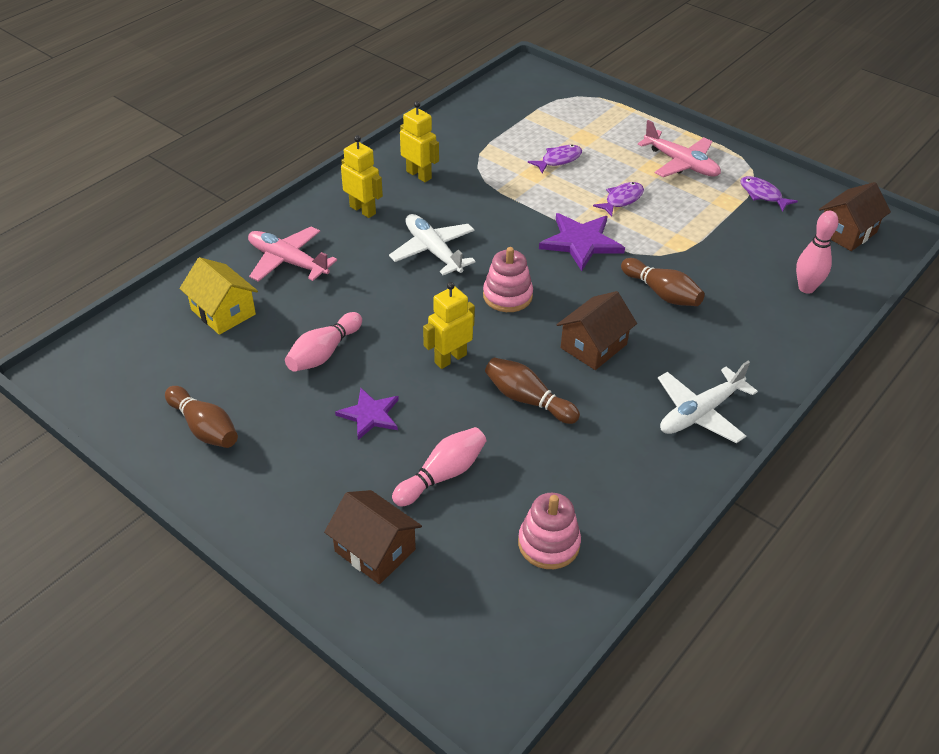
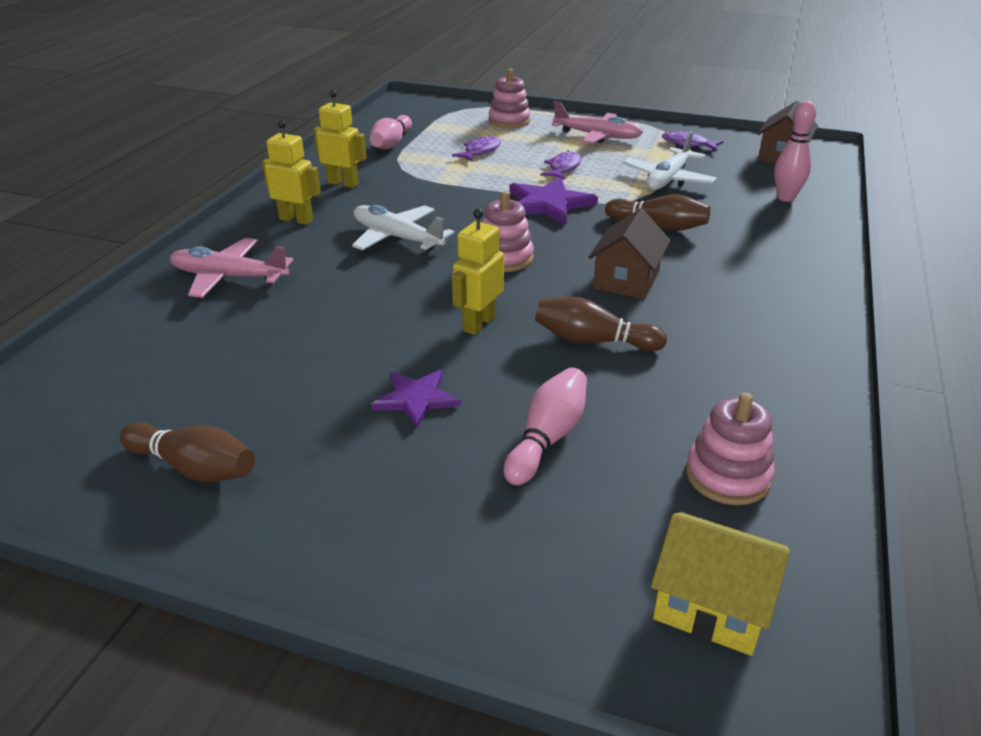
camera: 20 degrees left, 10 degrees down
(223, 312) = (166, 339): yellow house -> yellow house (711, 605)
(324, 353) = (321, 351): pink bowling pin -> pink bowling pin (391, 143)
(375, 550) = (516, 548): brown house -> none
(609, 123) = (509, 121): none -> pink stacking toy
(700, 413) = (780, 311): white plane -> white plane (668, 179)

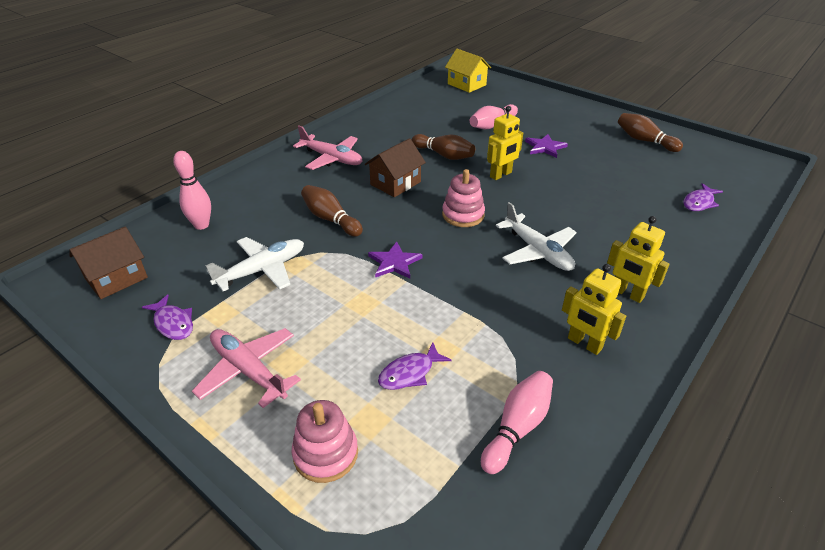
camera: 160 degrees left, 5 degrees up
(229, 277) = (667, 239): pink plane -> pink plane (332, 158)
(548, 204) = (394, 262): purple star -> purple star, size x0.65
(563, 168) = (341, 313): purple fish -> purple fish (699, 202)
(727, 476) = (431, 105): pink stacking toy -> none

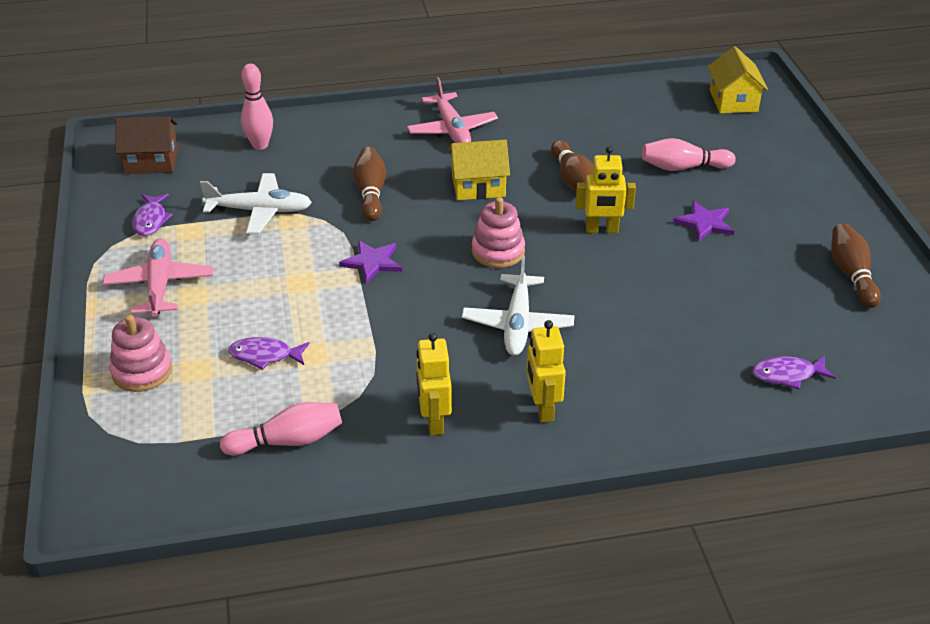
camera: 40 degrees right, 0 degrees up
(395, 183) = (478, 186): brown house -> yellow house

